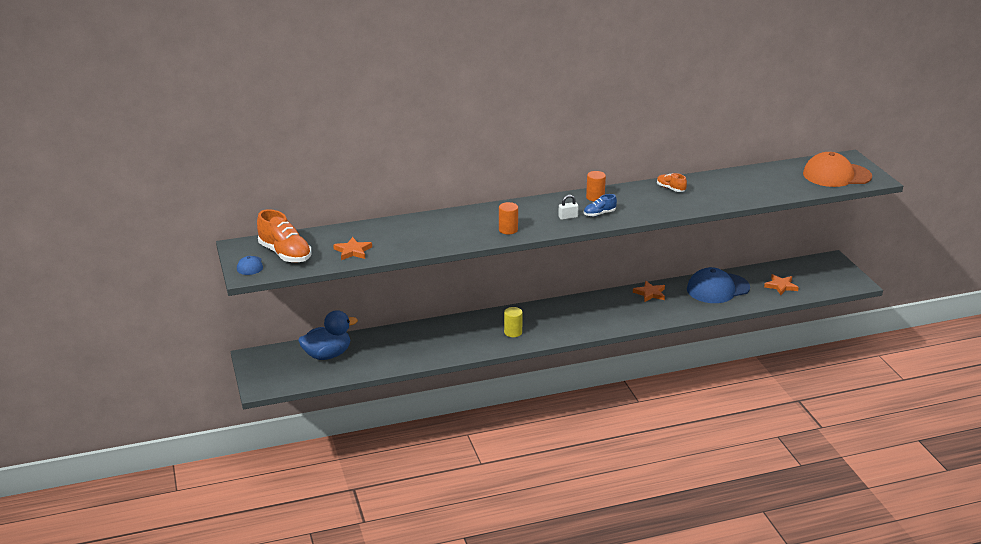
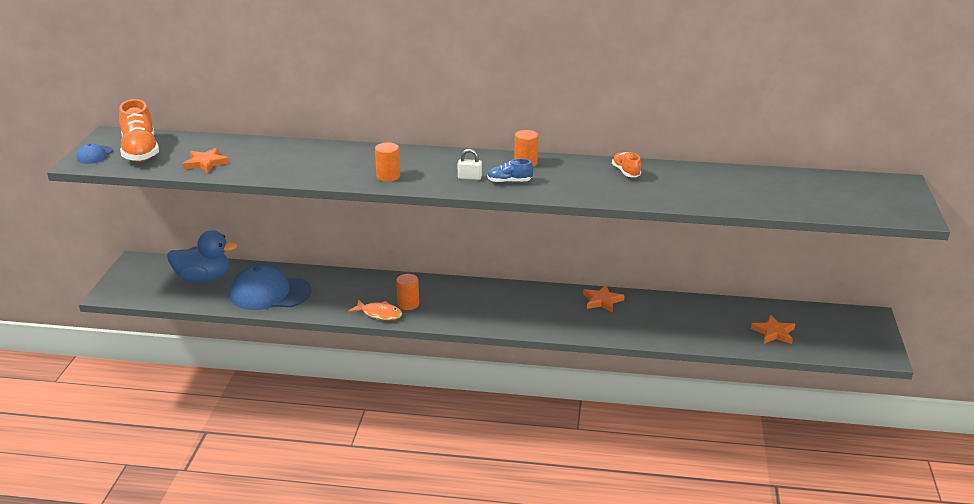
camera: 25 degrees right, 0 degrees up
(498, 345) = (379, 314): none -> orange fish
(513, 332) = (408, 304): yellow cylinder -> orange cylinder
(717, 288) = (689, 315): blue cap -> blue cap (270, 293)
(836, 175) = (862, 200): orange cap -> none

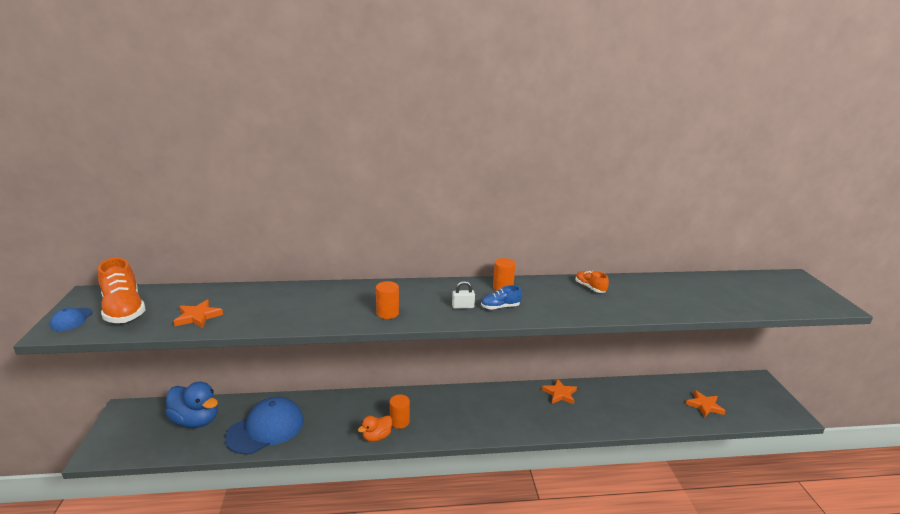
camera: 15 degrees left, 5 degrees down
(203, 278) = (196, 420): blue duck -> blue duck turned 45 degrees clockwise
(270, 293) = (266, 428): blue cap -> blue cap turned 150 degrees clockwise
(379, 314) = (377, 437): orange fish -> orange duck

